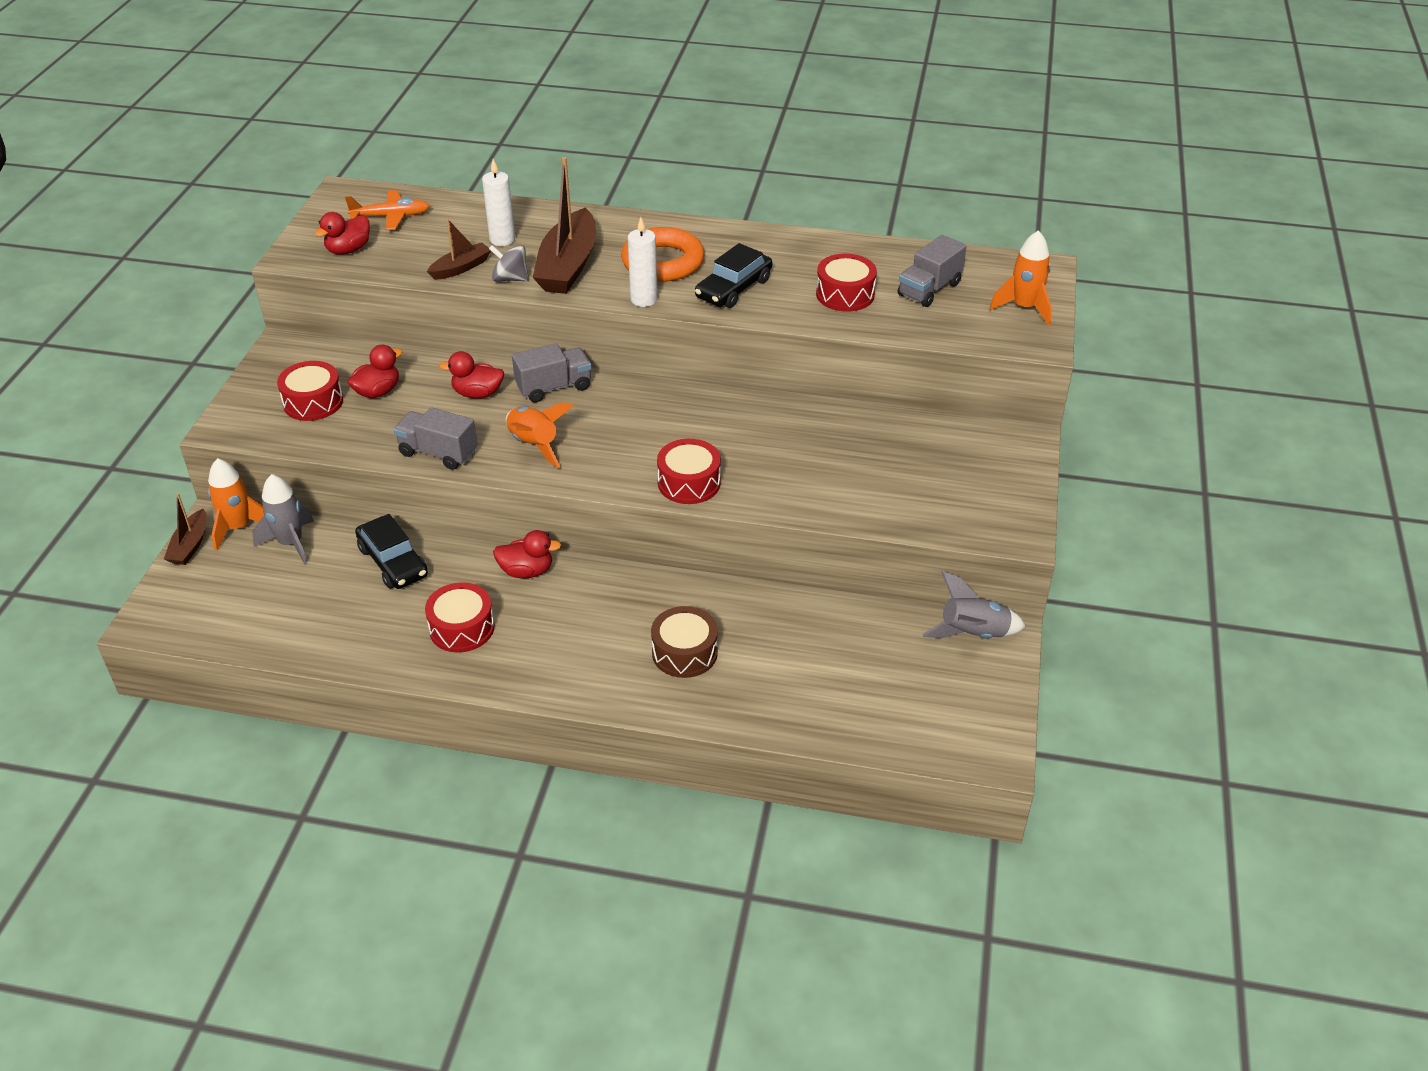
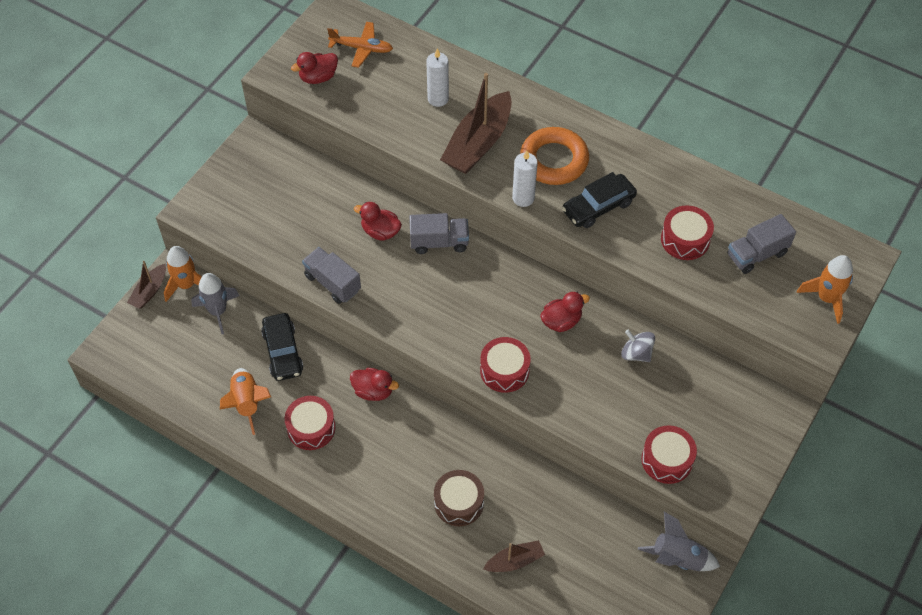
camera: 20 degrees right, 15 degrees up
(313, 402) = (259, 204): red drum -> red drum (667, 460)
(378, 392) = (308, 207): red duck -> red duck (561, 321)
(461, 268) = (396, 122): brown boat -> brown boat (514, 561)
(510, 278) = (429, 145): grey spinning top -> grey spinning top (636, 353)
(534, 445) = (404, 297): orange rocket -> orange rocket (247, 403)

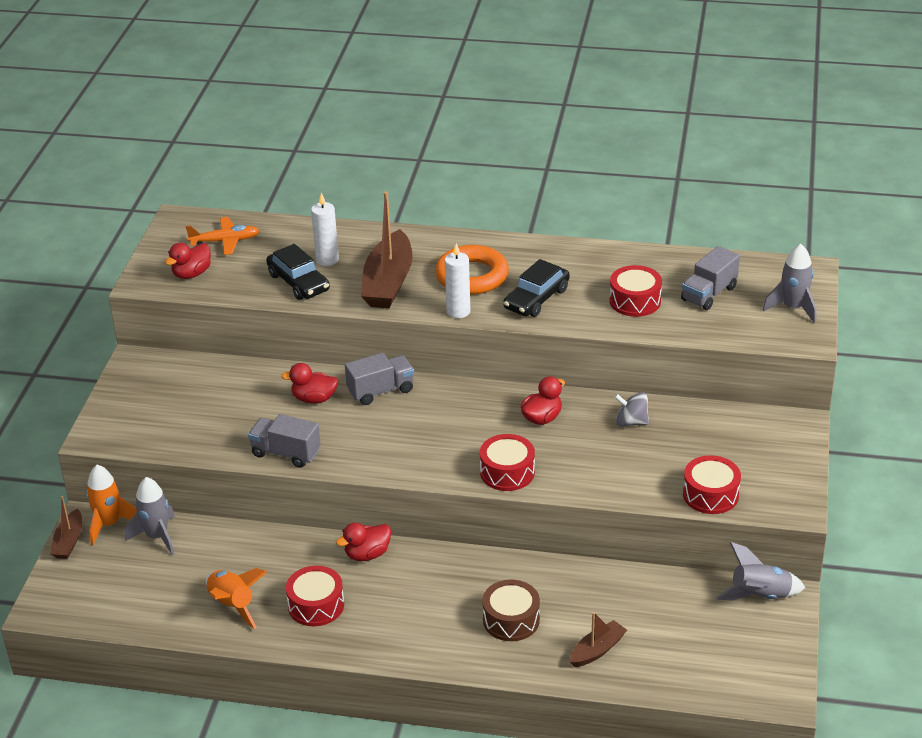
camera: 20 degrees left, 20 degrees down
(282, 352) = (249, 550): black car -> black car (298, 282)
(373, 391) = (367, 554): red duck -> red duck turned 150 degrees clockwise
(826, 298) = (793, 308): orange rocket -> grey rocket

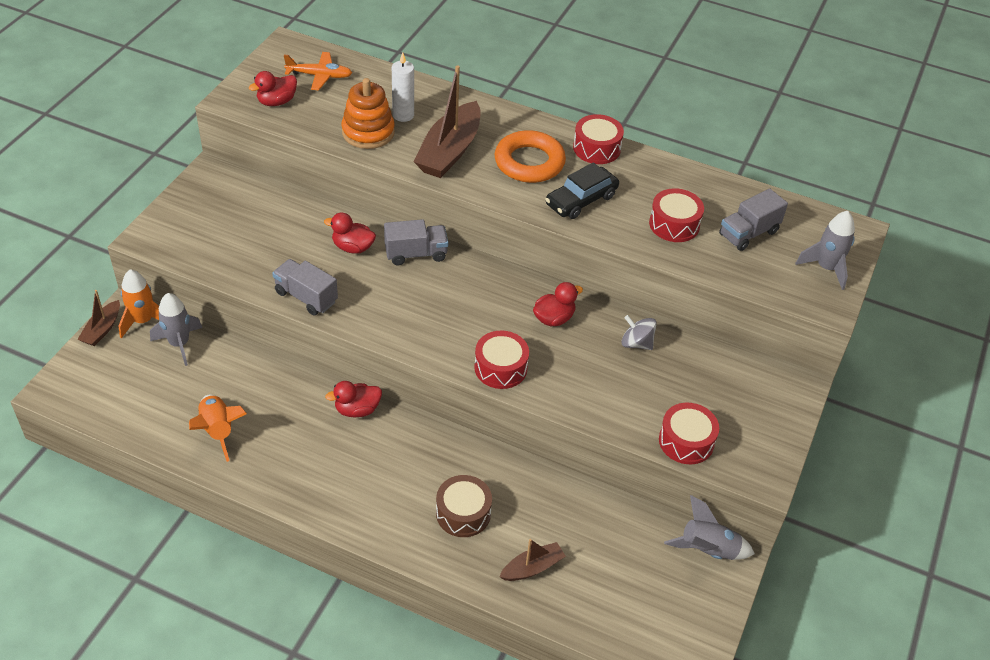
camera: 10 degrees right, 10 degrees up
(298, 282) = (368, 132): black car -> orange stacking toy
(316, 605) = (292, 451): red drum -> red drum (596, 148)
(458, 311) = (503, 196): white candle -> none

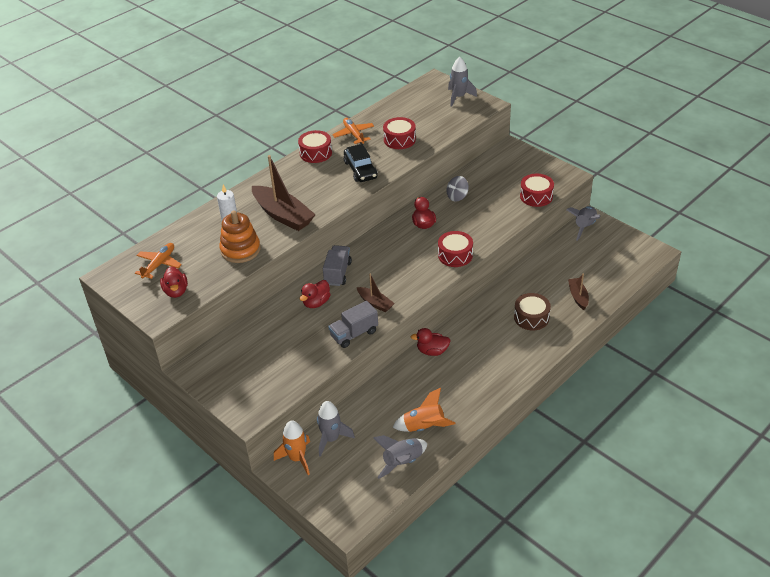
camera: 65 degrees left, 5 degrees down
(102, 329) = (294, 485): brown boat -> brown boat (375, 303)
(155, 422) = (402, 462): none -> grey rocket
(357, 409) = (432, 351): red duck -> red duck turned 90 degrees clockwise
(529, 162) = (313, 183): orange ring -> none
(660, 175) = (353, 134): none -> orange plane
(748, 233) = (420, 115): grey truck -> none

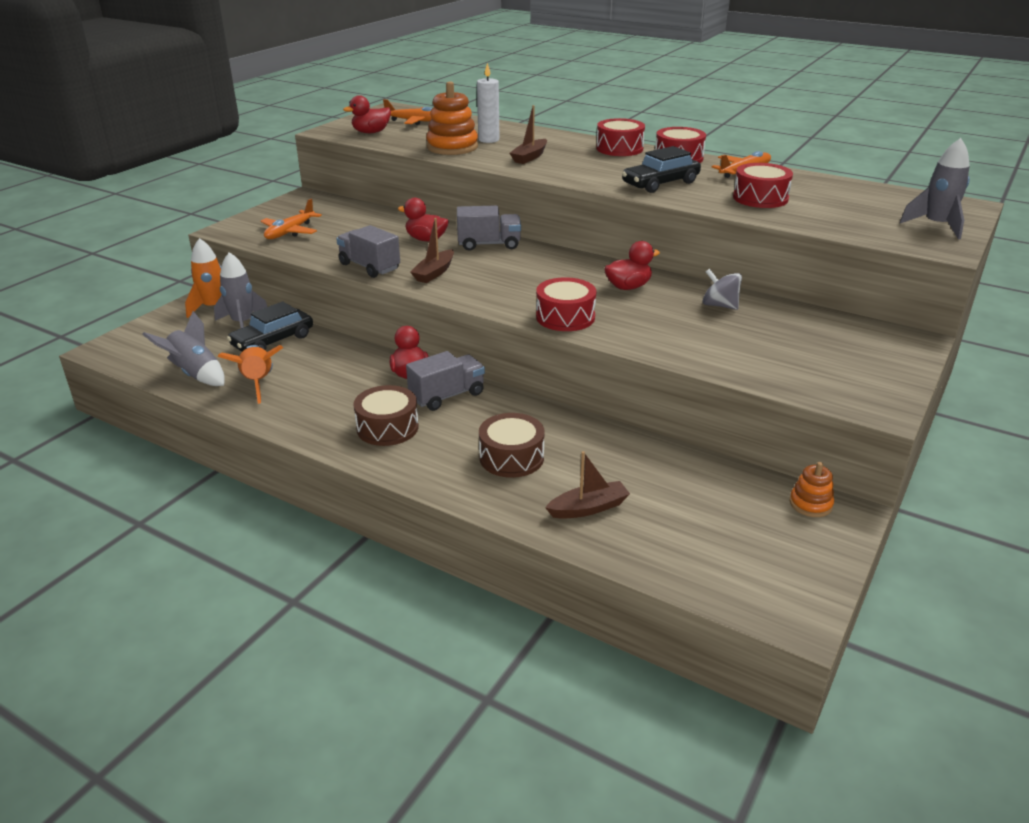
camera: 75 degrees right, 10 degrees down
(270, 376) = (290, 232): none -> orange plane
(283, 215) = (529, 157): brown boat -> brown boat, size x0.52
(365, 420) = (273, 341): none -> black car
(462, 337) = (447, 396): none -> grey truck
(492, 365) = (387, 427): none -> brown drum
(536, 196) = (779, 376): red drum -> red drum (619, 148)
(584, 227) = (810, 504): grey rocket -> orange stacking toy

